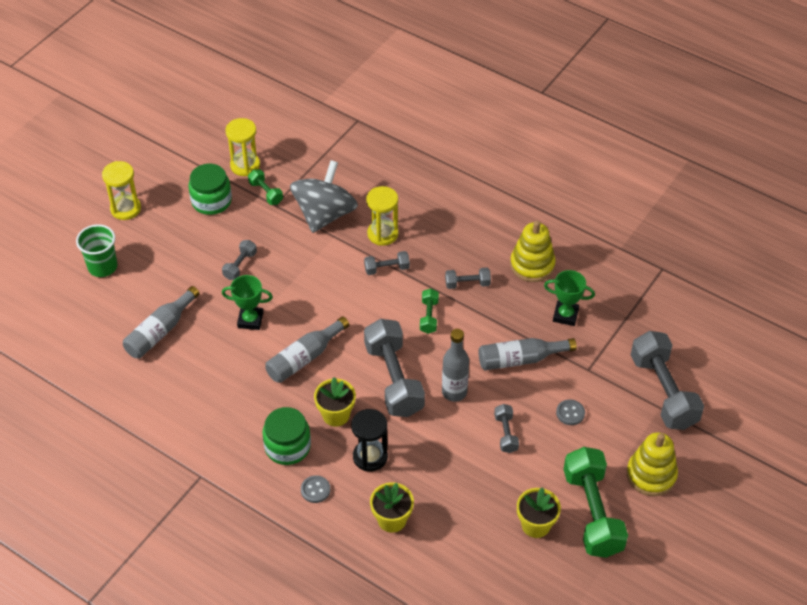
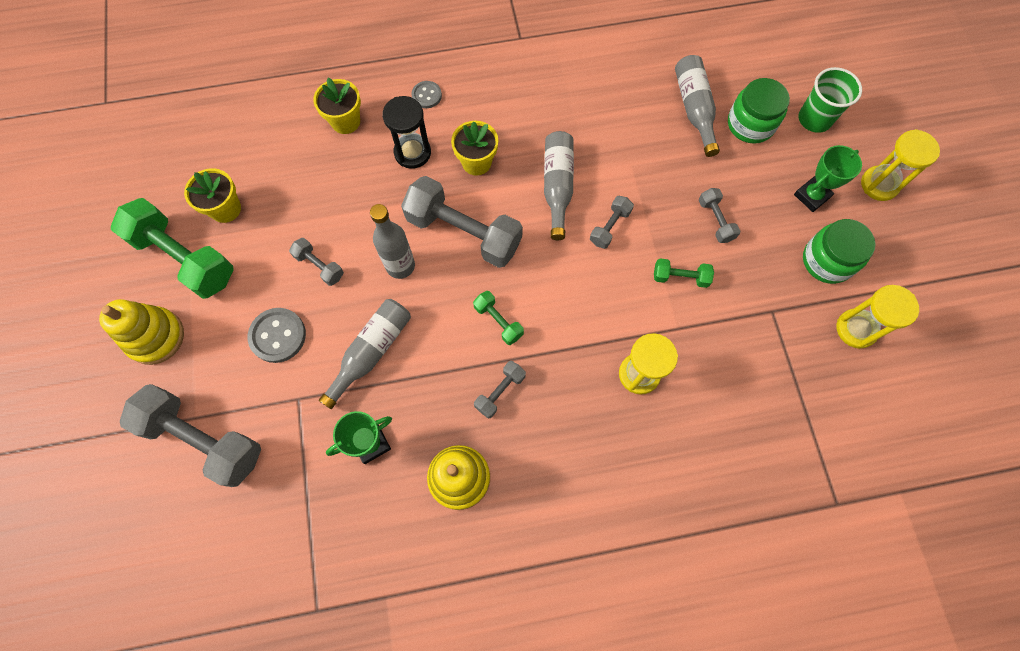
camera: 135 degrees right, 20 degrees up
(250, 320) = (641, 180): green trophy -> green trophy (811, 196)
(266, 193) = (796, 316): green dumbbell -> green dumbbell (680, 277)
(287, 446) = (484, 108): green jar -> green jar (750, 124)
(325, 214) = (716, 344): grey spinning top -> none
(387, 269) = (591, 337): grey dumbbell -> grey dumbbell (610, 227)
(570, 413) = (278, 336): grey button -> grey button, size x1.63

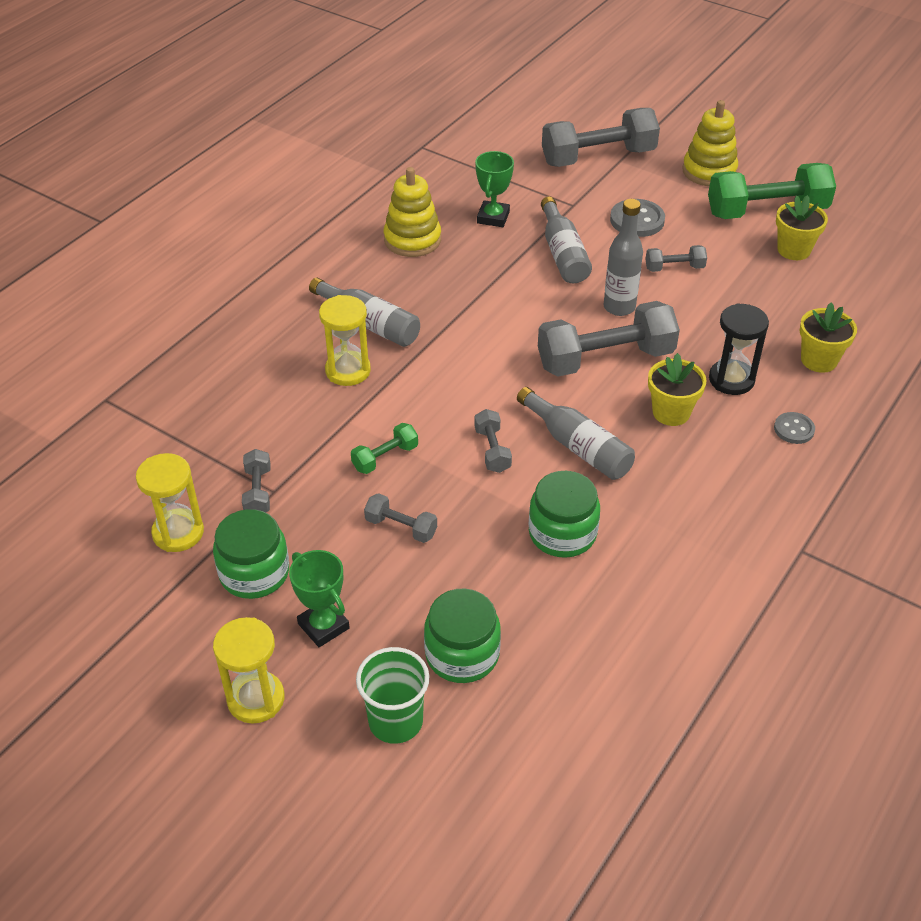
camera: 135 degrees right, 25 degrees down
(498, 321) = (498, 327): green dumbbell -> none
(500, 392) = (442, 293): grey dumbbell -> grey dumbbell (258, 492)
(629, 143) = (562, 533): none -> green jar
(694, 109) = (539, 622): grey bottle -> grey bottle (369, 324)
(811, 196) = (323, 626): green trophy -> green trophy turned 45 degrees counterclockwise

